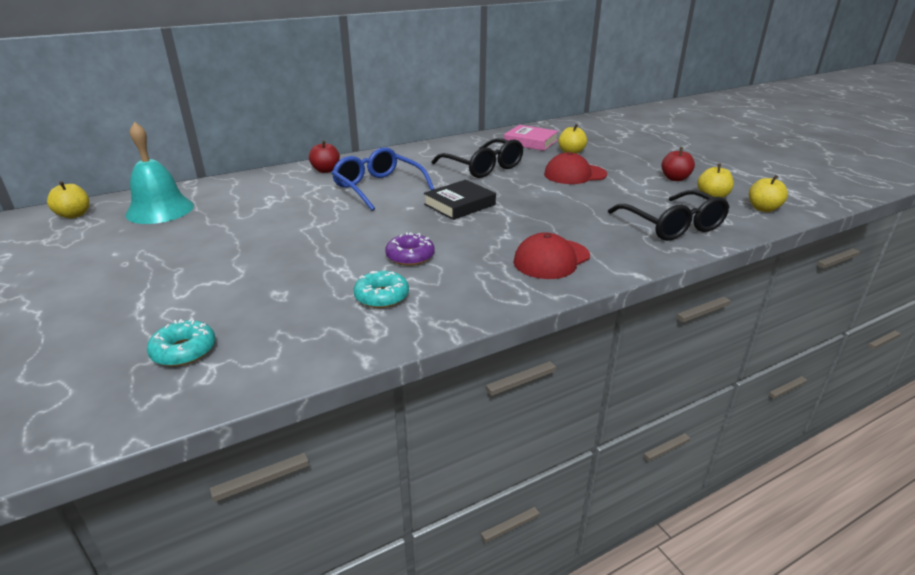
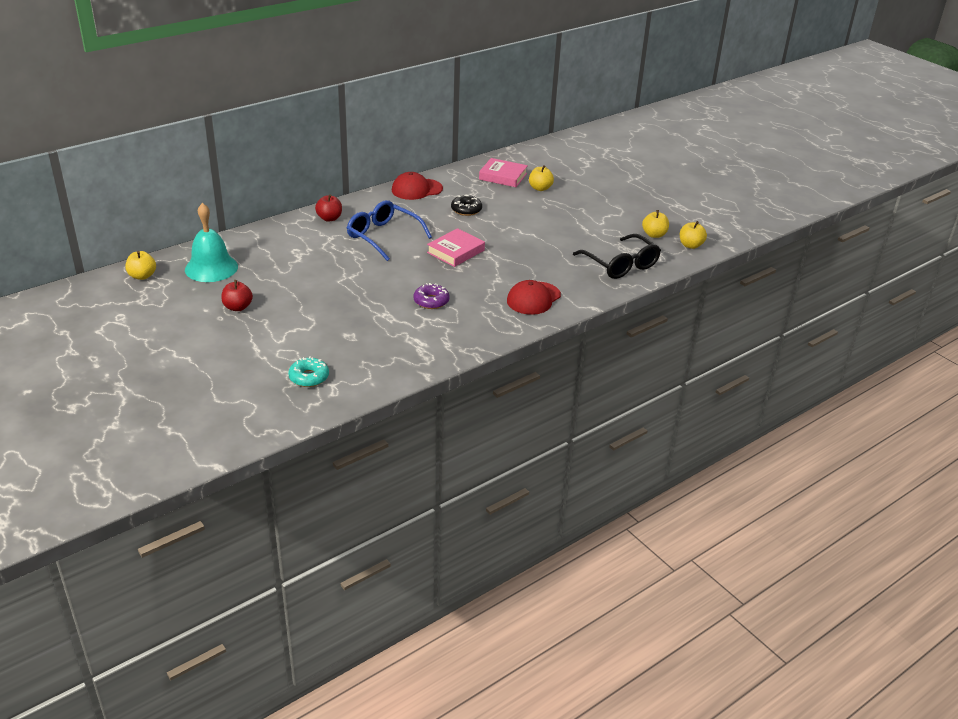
camera: 10 degrees left, 5 degrees up
(382, 296) = (422, 333): turquoise donut -> none
(459, 204) = (455, 251): black book -> pink book
(483, 167) = (466, 210): black glasses -> black donut
(575, 174) = (545, 215): red cap -> red cap (416, 189)
(675, 178) = (627, 216): red apple -> red apple (238, 307)

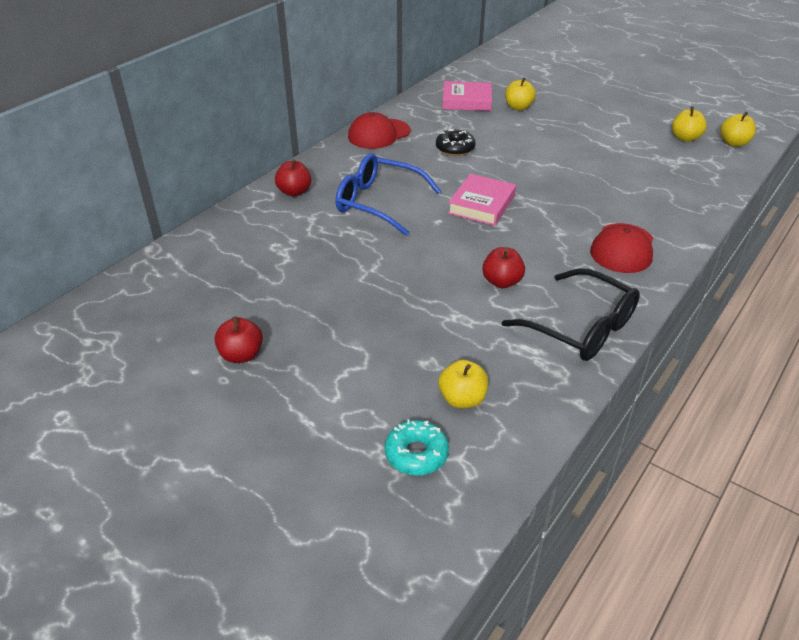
camera: 15 degrees left, 5 degrees up
(142, 276) = (70, 335): yellow apple -> yellow apple (462, 399)
(211, 268) = (169, 298): turquoise bell -> none
(431, 301) = (502, 282): purple donut -> red apple
(620, 265) = (682, 182): black glasses -> black glasses (581, 327)

